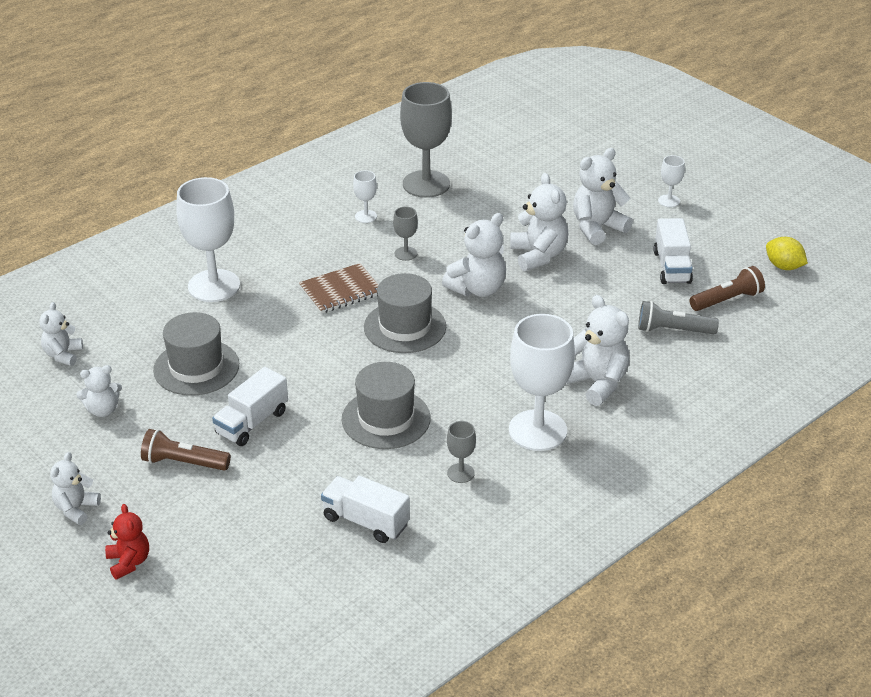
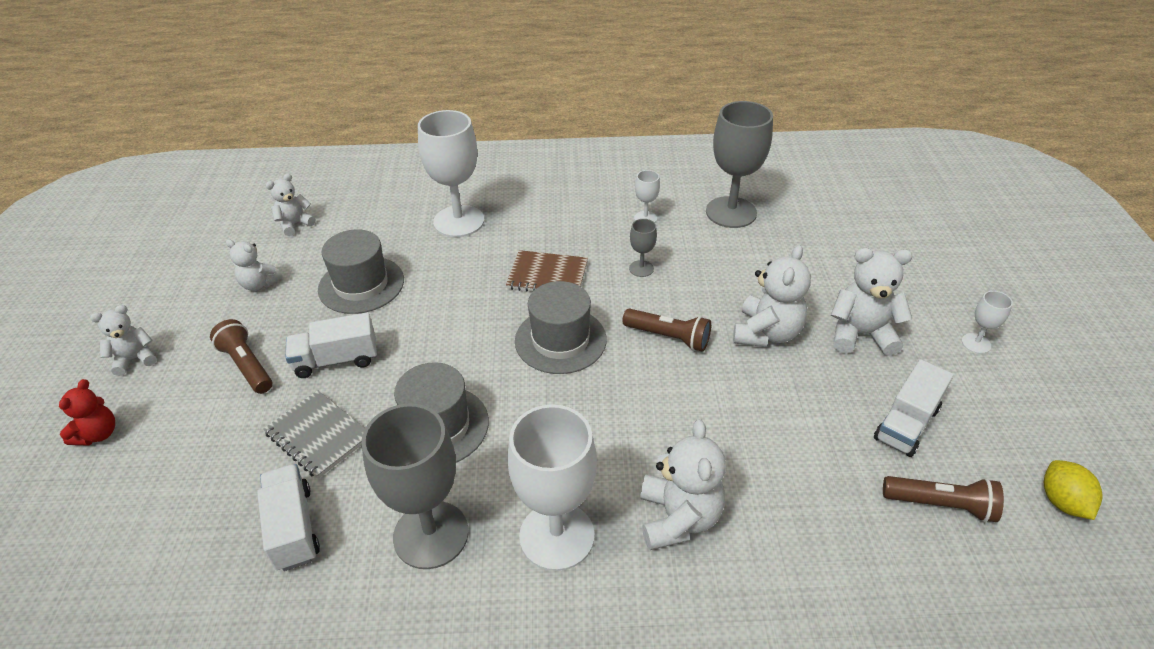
camera: 40 degrees right, 5 degrees up
(307, 469) = (318, 435): none -> grey notebook
(460, 473) = (431, 534): grey goblet -> grey goblet, size x2.21
(477, 289) = (668, 337): white teddy bear -> brown flashlight
(673, 330) = (833, 505): grey flashlight -> none

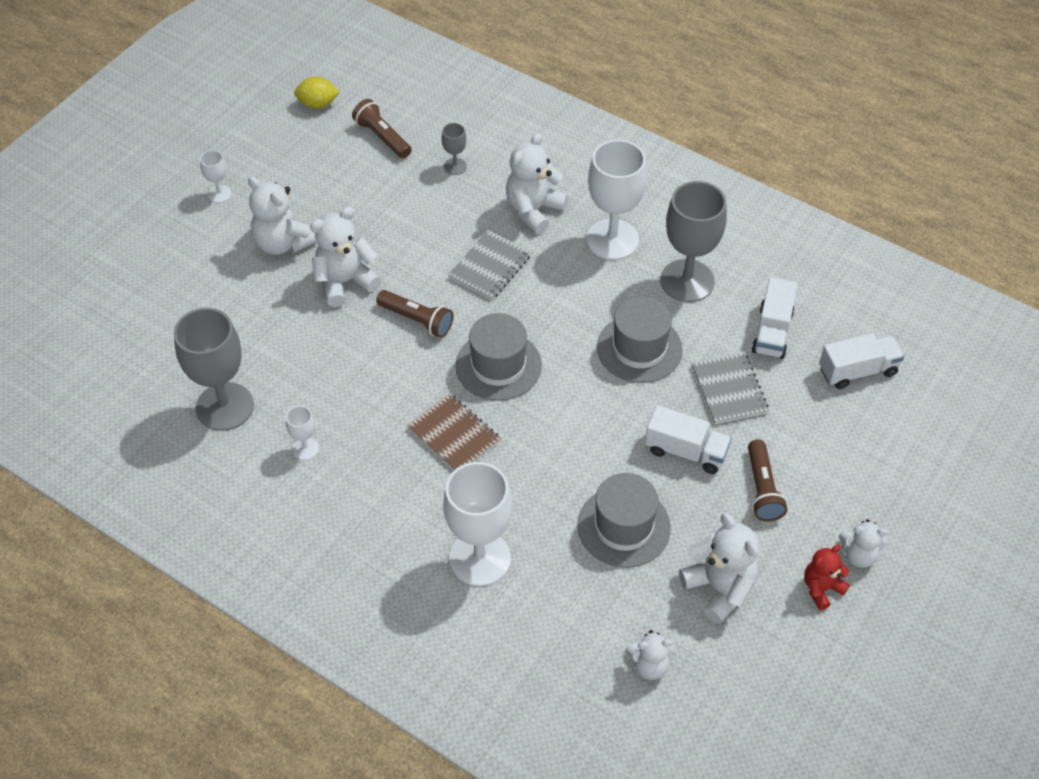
camera: 145 degrees left, 10 degrees up
(98, 434) = (898, 487): red teddy bear -> red teddy bear (821, 588)
(259, 284) = (719, 588): white teddy bear -> white teddy bear, size x1.62
(641, 268) = (370, 394): grey goblet -> grey goblet (455, 166)
(657, 422) = (490, 267): none -> grey notebook
(668, 337) = (417, 320): brown flashlight -> brown flashlight turned 150 degrees clockwise
(906, 424) = (339, 180): white truck -> white truck (857, 371)
(1062, 502) = (318, 104): yellow lemon -> yellow lemon turned 60 degrees clockwise

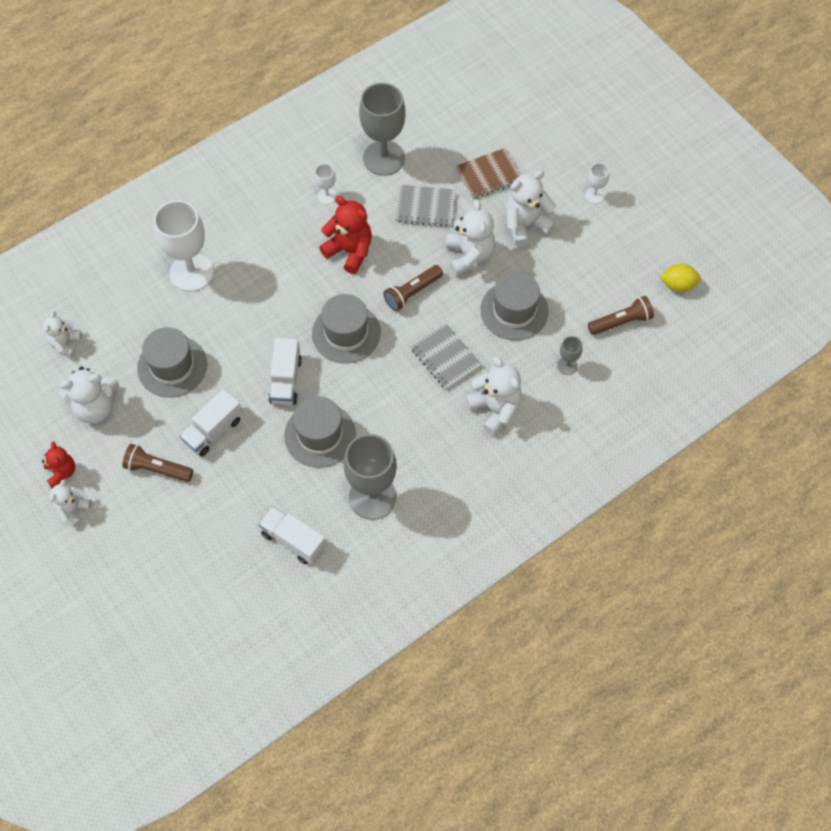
camera: 110 degrees right, 10 degrees up
(318, 104) = (678, 285): yellow lemon -> yellow lemon turned 75 degrees clockwise
(381, 398) = (349, 251): none -> red teddy bear
(404, 225) = (514, 310): none -> grey hat
(454, 435) = (297, 286): brown notebook -> brown notebook (489, 175)
(612, 239) = (439, 457): white goblet -> none
(729, 389) = (253, 483): grey notebook -> grey notebook (425, 207)
(857, 371) = (227, 589): white truck -> white truck (286, 380)

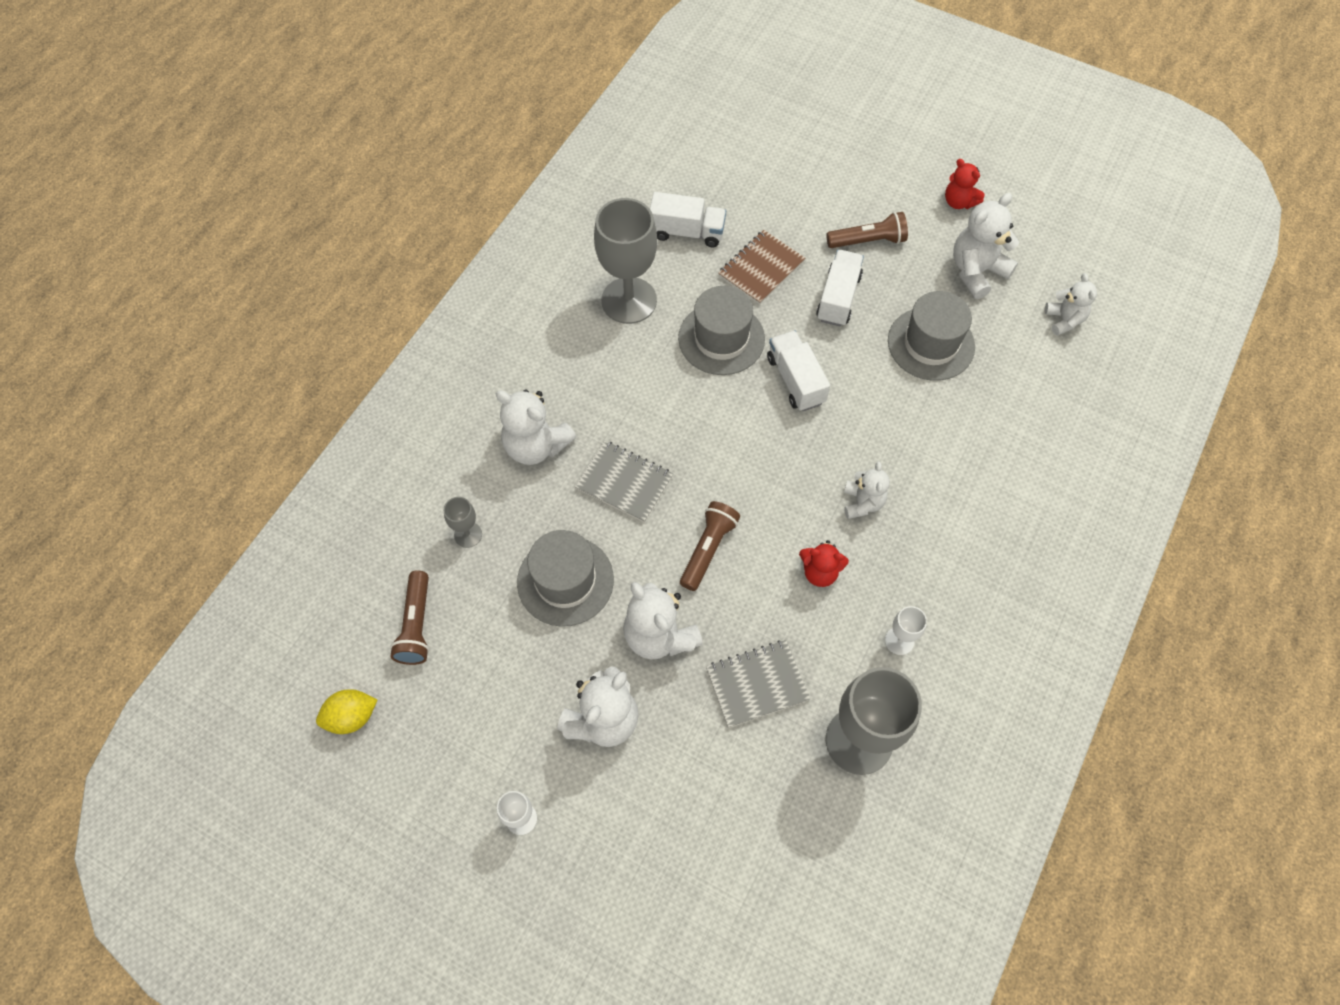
camera: 155 degrees right, 0 degrees up
(73, 510) = (920, 176): white teddy bear -> white teddy bear (862, 503)
(191, 272) = (993, 459): white goblet -> none
(346, 333) = (760, 462): grey hat -> none
(349, 251) = (820, 572): red teddy bear -> red teddy bear, size x0.62
(489, 175) = (693, 782): brown notebook -> brown notebook (761, 269)
(621, 322) = (416, 625): brown flashlight -> brown flashlight turned 45 degrees counterclockwise

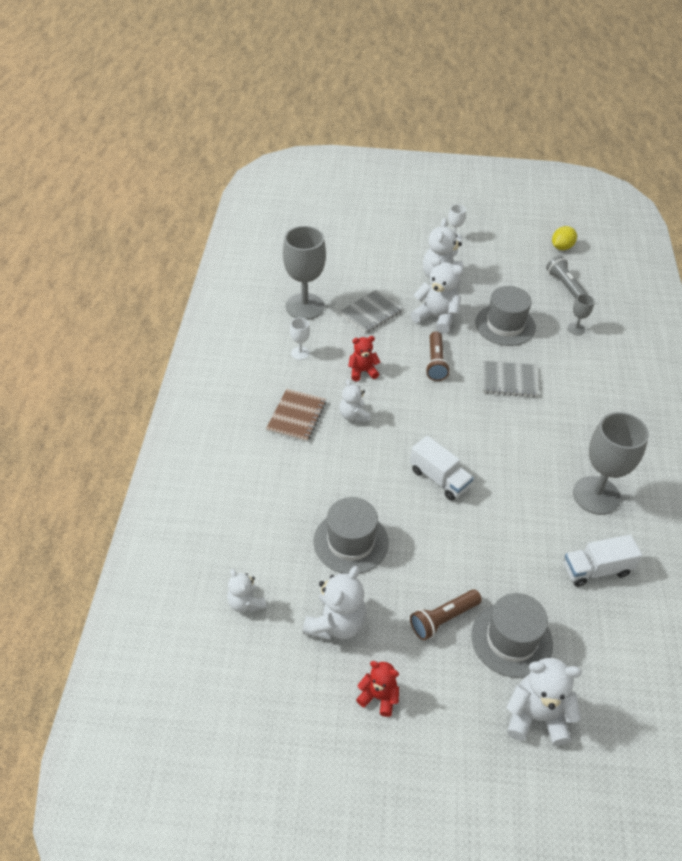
camera: 155 degrees right, 15 degrees down
(416, 625) = (565, 286): brown flashlight -> grey flashlight
(536, 445) = (578, 383): white teddy bear -> white teddy bear (536, 716)
(721, 338) = (510, 490): grey hat -> grey hat (511, 639)
(761, 269) = (516, 558): brown notebook -> brown notebook (296, 416)
(838, 298) = (441, 555): white truck -> none

